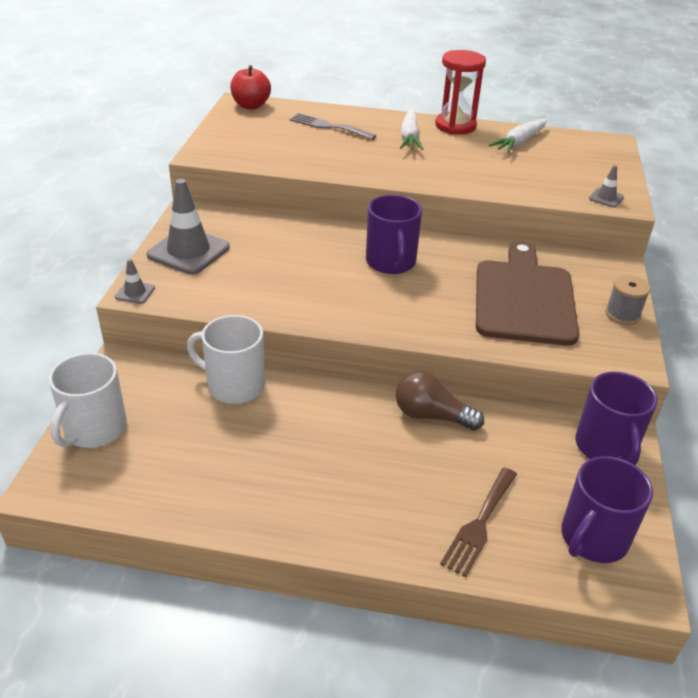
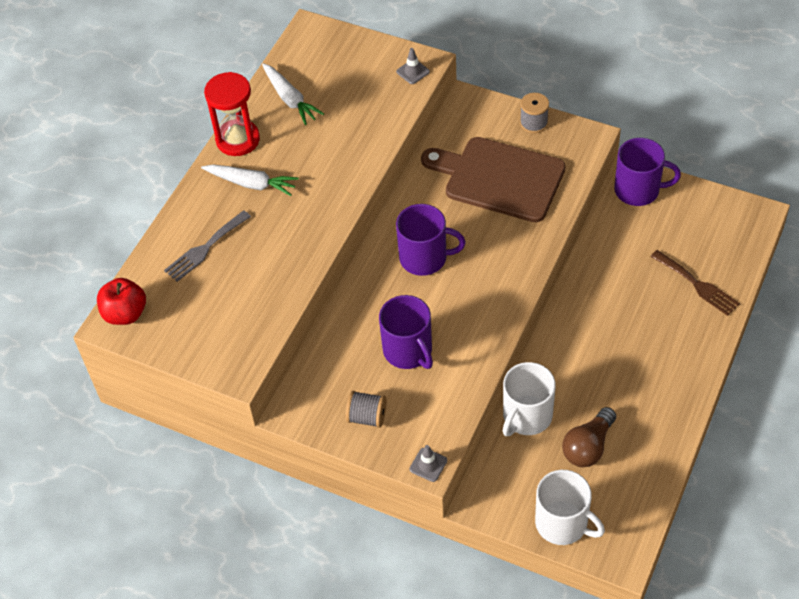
camera: 70 degrees left, 15 degrees up
(188, 251) = (367, 417): grey traffic cone -> grey spool
(431, 416) = (587, 286): brown light bulb -> brown light bulb (588, 446)
(593, 538) = (716, 226): purple mug -> purple mug (408, 351)

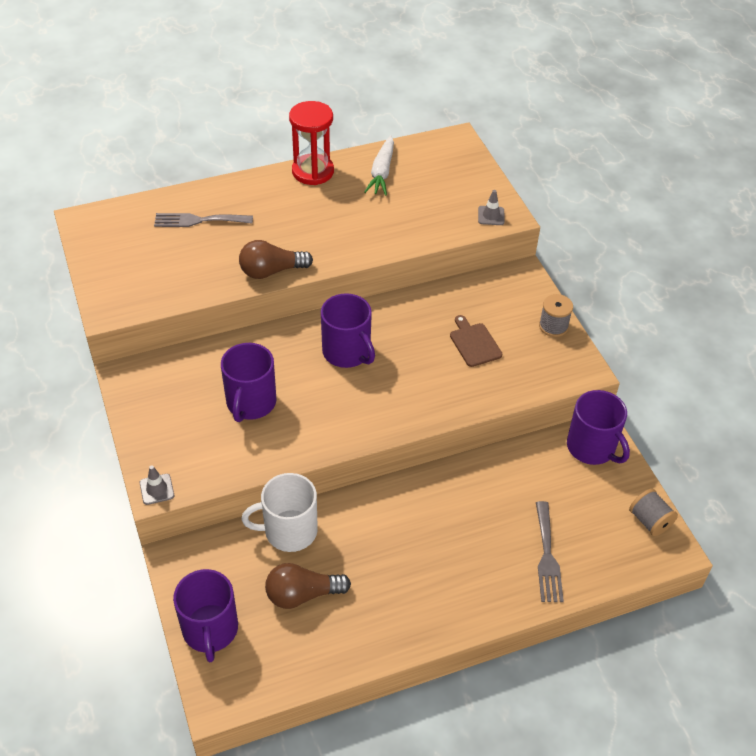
camera: 40 degrees right, 5 degrees down
(125, 313) = (99, 220): red apple -> none
(251, 184) = (282, 204): white carrot -> none
(316, 240) = (271, 271): none -> brown light bulb
(367, 417) = (164, 421): grey spool -> grey spool (649, 521)
(499, 178) = (474, 343): brown cutting board -> brown cutting board, size x0.45
(562, 523) = (210, 630): white mug -> purple mug
(697, 285) = (547, 556): brown fork -> grey fork

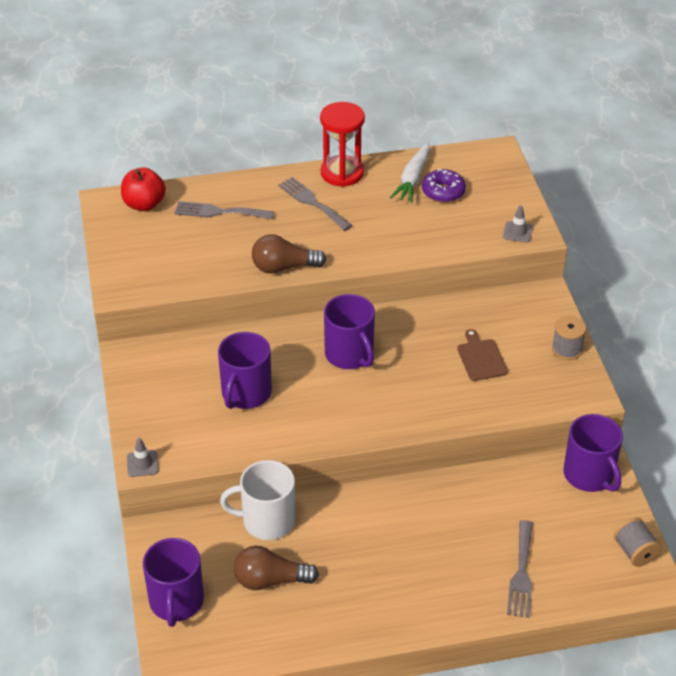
camera: 10 degrees right, 5 degrees down
(122, 219) = (144, 204): none -> red apple
(289, 203) = (312, 202): none -> grey fork
(413, 182) = (443, 192): none -> purple donut

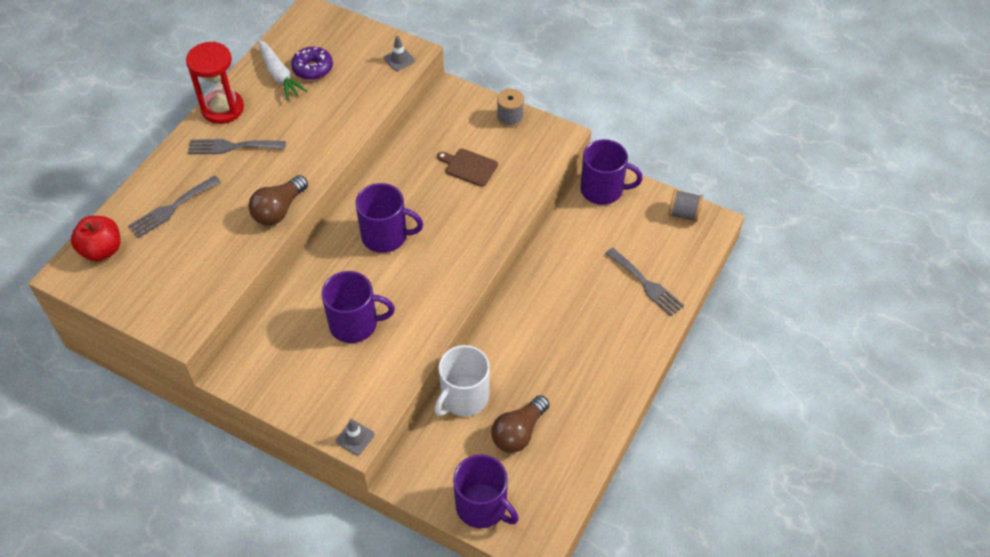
camera: 50 degrees left, 10 degrees up
(245, 393) = (355, 324): purple mug -> purple mug turned 60 degrees counterclockwise

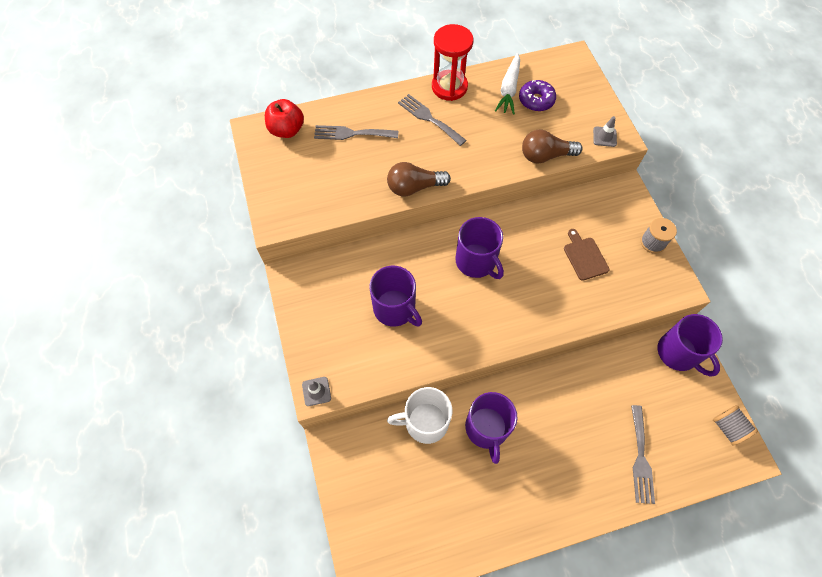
camera: 45 degrees right, 10 degrees up
(482, 506) = (360, 514): purple mug -> purple mug (486, 428)
(519, 432) = (436, 484): brown light bulb -> brown light bulb (545, 156)

